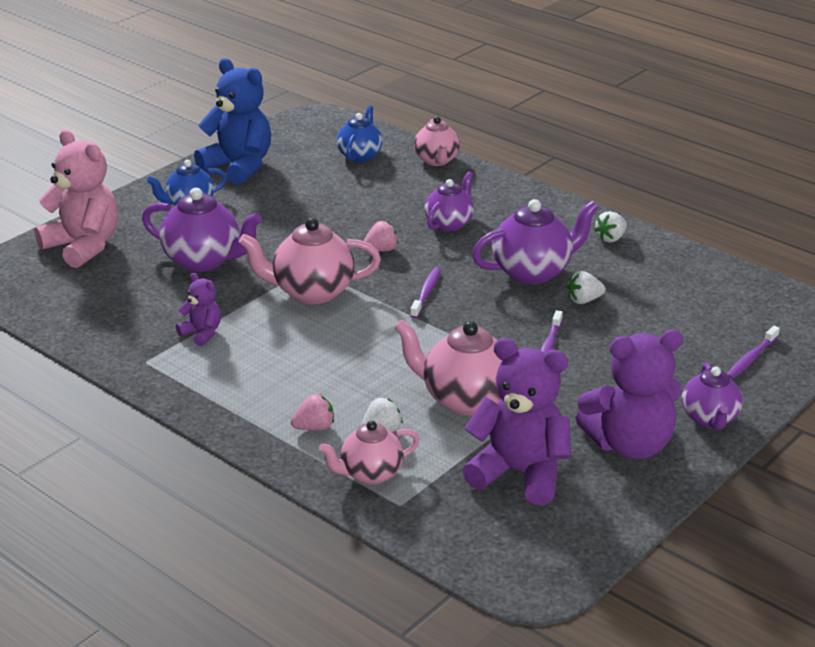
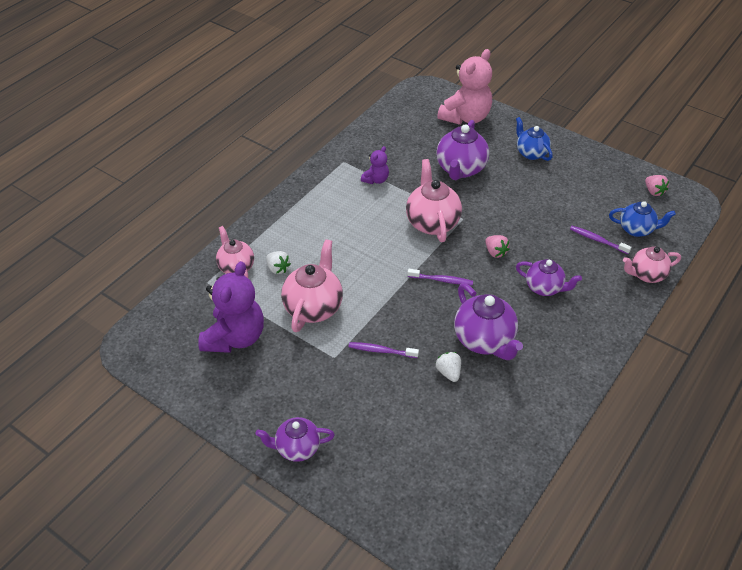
camera: 85 degrees right, 15 degrees up
(239, 166) = (593, 169): blue teddy bear -> none
(314, 427) = (281, 238): pink strawberry -> pink strawberry (654, 191)
(611, 238) = (550, 392): white strawberry -> none
(630, 445) = (265, 397): purple teddy bear -> none
(751, 358) = (380, 483): purple toothbrush -> purple toothbrush (597, 240)

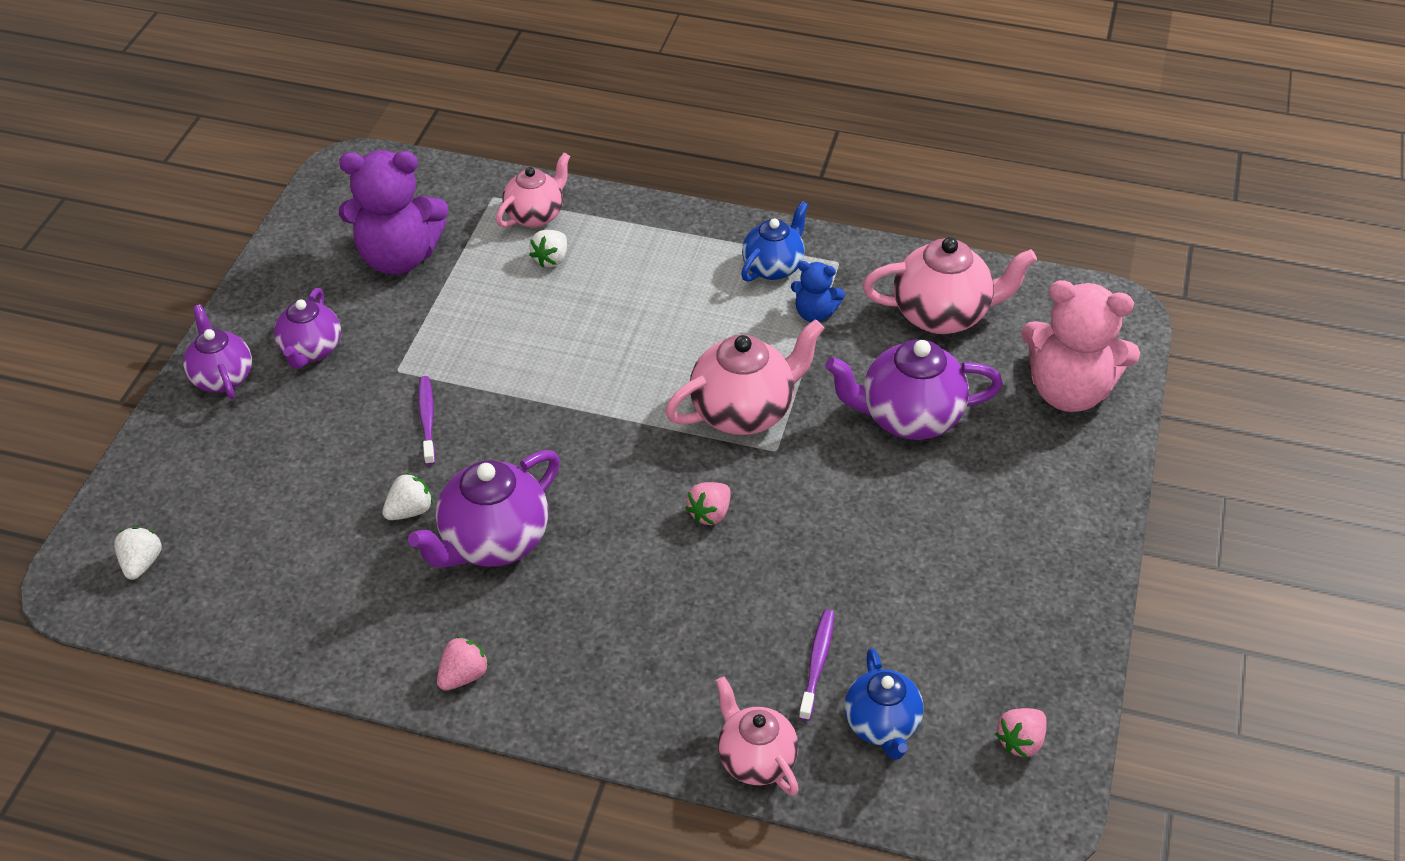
camera: 70 degrees right, 0 degrees up
(313, 307) = (487, 320): pink teapot -> pink teapot (942, 315)
(376, 180) = (815, 313): purple teddy bear -> blue teddy bear
(441, 280) = (609, 456): purple toothbrush -> none
(442, 516) = (142, 563): none -> white strawberry
(531, 153) = (1021, 512): blue teapot -> blue teapot (773, 267)
(544, 288) = (650, 601): purple teapot -> purple teapot (311, 350)
(571, 372) = (463, 675): none -> pink strawberry

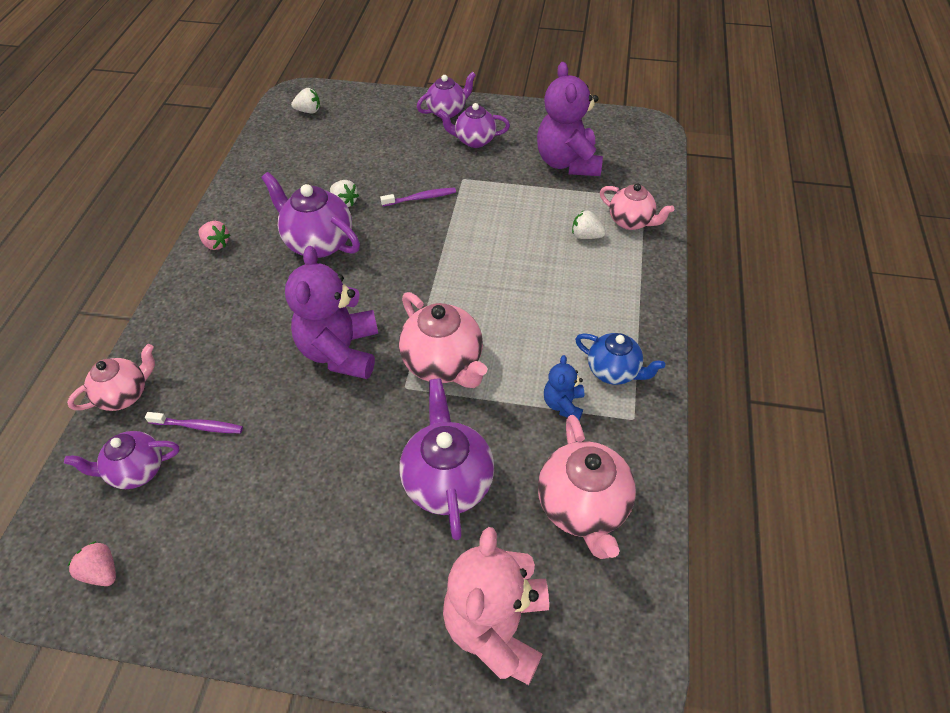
camera: 85 degrees right, 5 degrees up
(710, 513) = (340, 351): pink strawberry -> purple teddy bear
(882, 725) = (137, 470): blue teapot -> purple teapot

